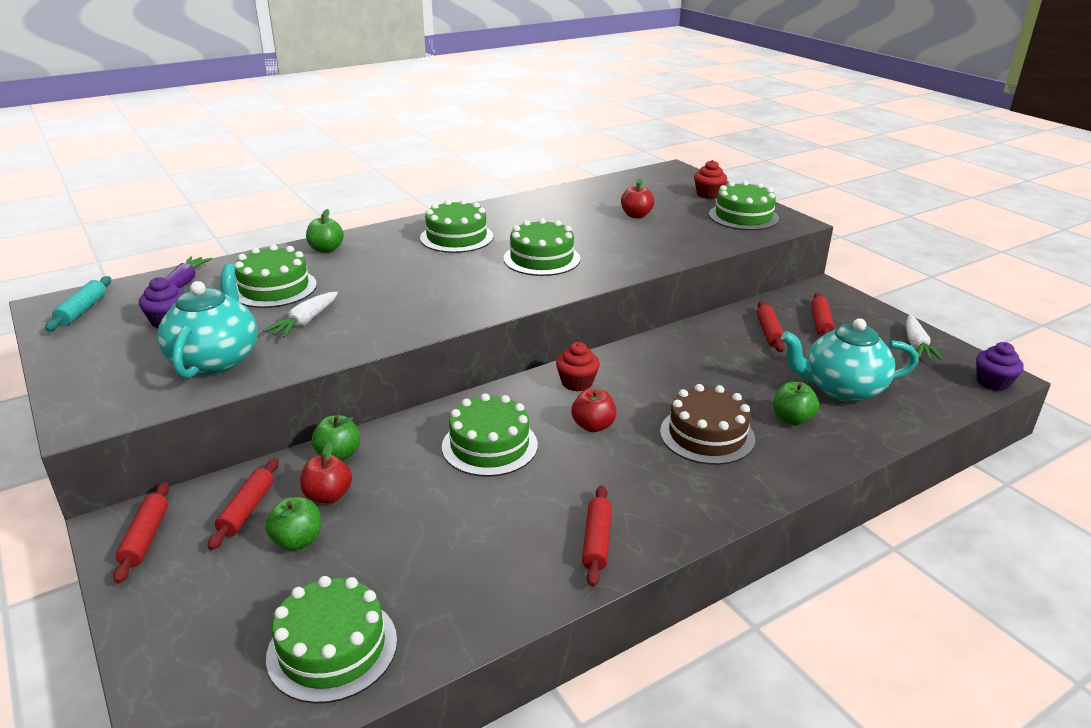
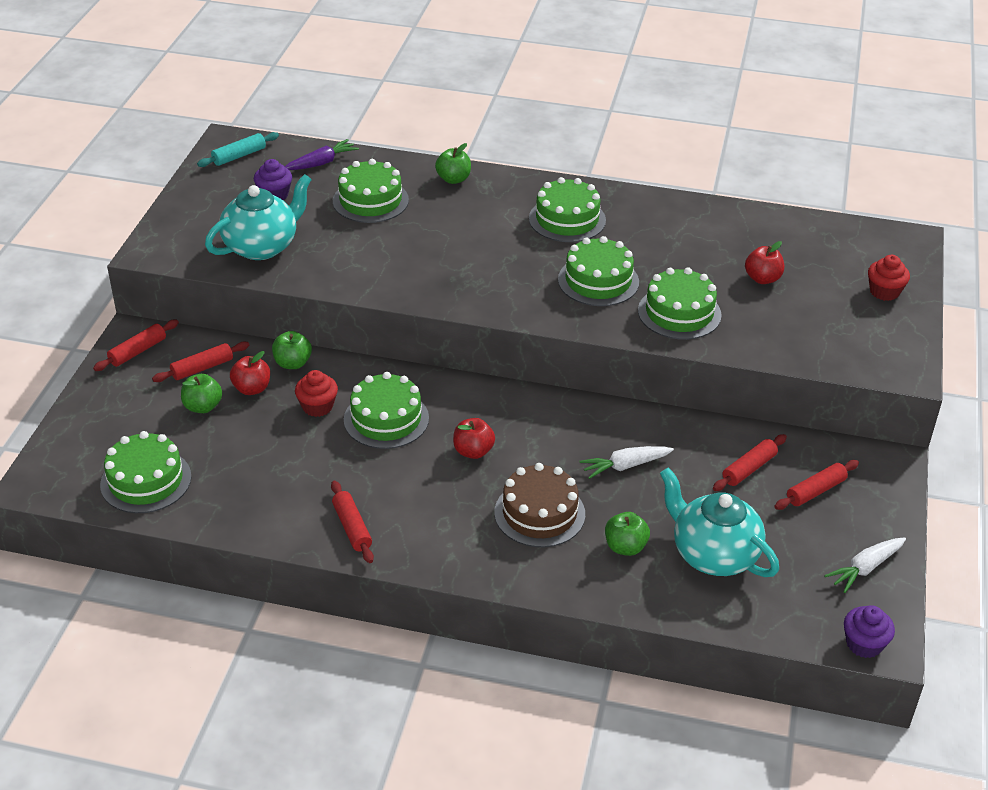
camera: 45 degrees right, 10 degrees up
(305, 322) = (350, 245): white carrot -> white carrot (625, 466)
(577, 383) = (516, 410): red cupcake -> red cupcake (317, 406)
(597, 541) = (352, 527): red rolling pin -> red rolling pin turned 75 degrees counterclockwise
(743, 216) = (867, 337): green cake -> green cake (679, 313)

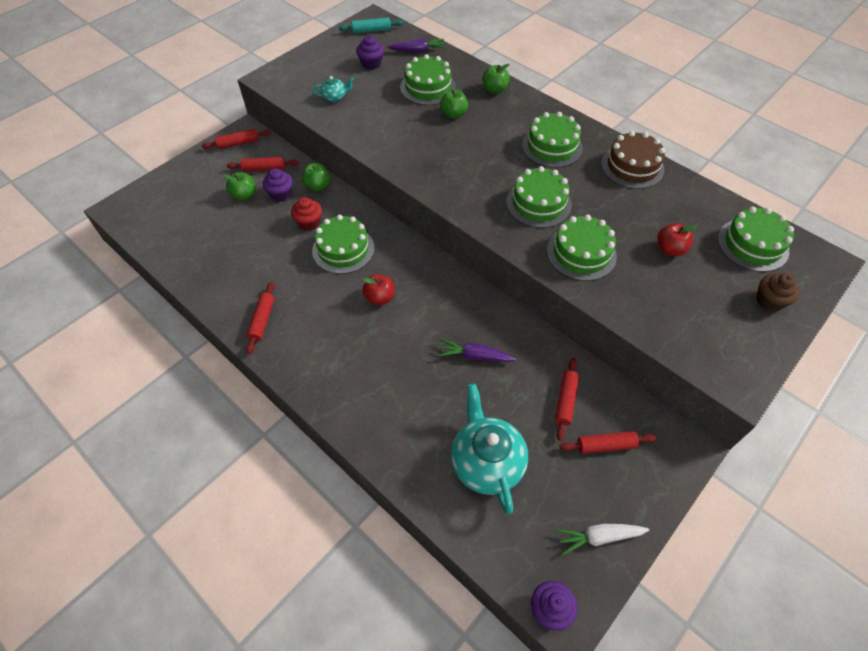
camera: 30 degrees right, 15 degrees up
(146, 480) = (174, 232): green cake -> green cake (752, 245)
(252, 389) = (281, 194): red apple -> purple cupcake
(262, 246) = (335, 97): turquoise teapot -> turquoise teapot, size x0.46
(539, 513) = (388, 367): brown cake -> brown cake (632, 166)
(625, 466) = (474, 356): white carrot -> purple carrot
(625, 547) = (427, 423): green apple -> green apple (453, 114)
(749, 469) = (565, 401): red rolling pin -> red rolling pin turned 60 degrees counterclockwise
(884, 292) = (769, 301): red cupcake -> brown cupcake

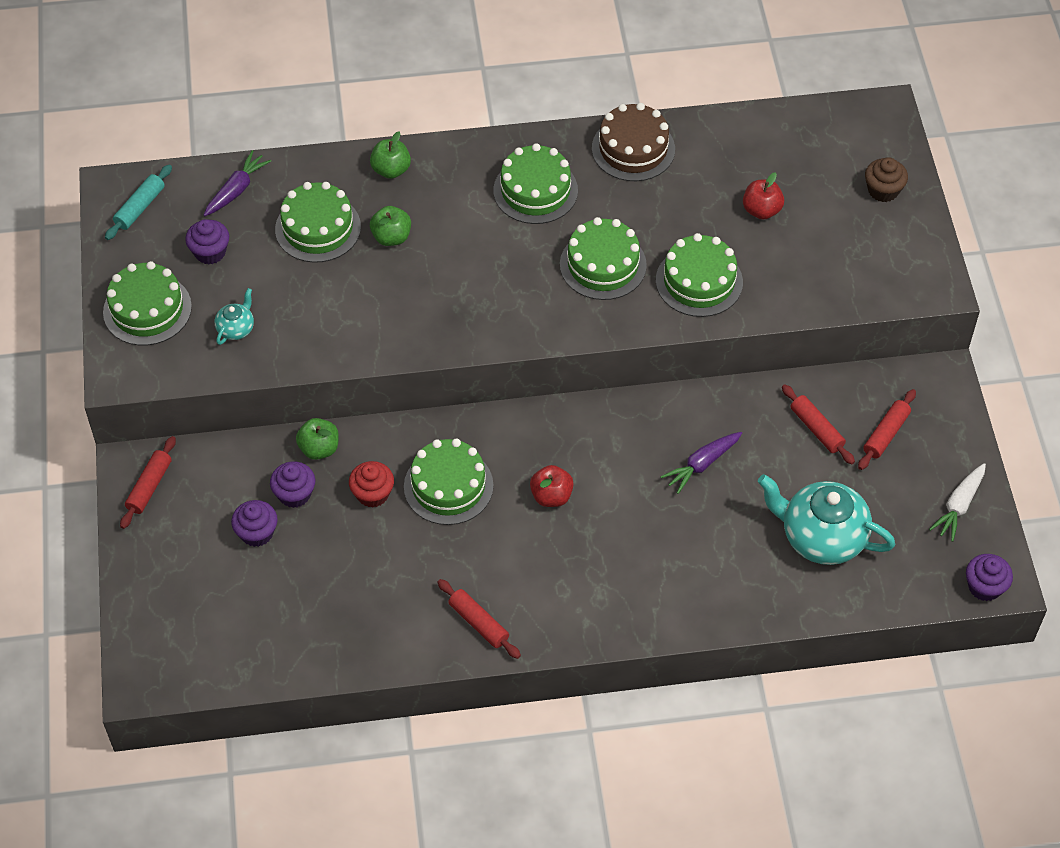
camera: 50 degrees left, 0 degrees up
(244, 195) = (257, 533): green apple -> purple cupcake
(264, 168) = (229, 485): red rolling pin -> none
(752, 245) = (817, 145): green cake -> green cake (147, 309)

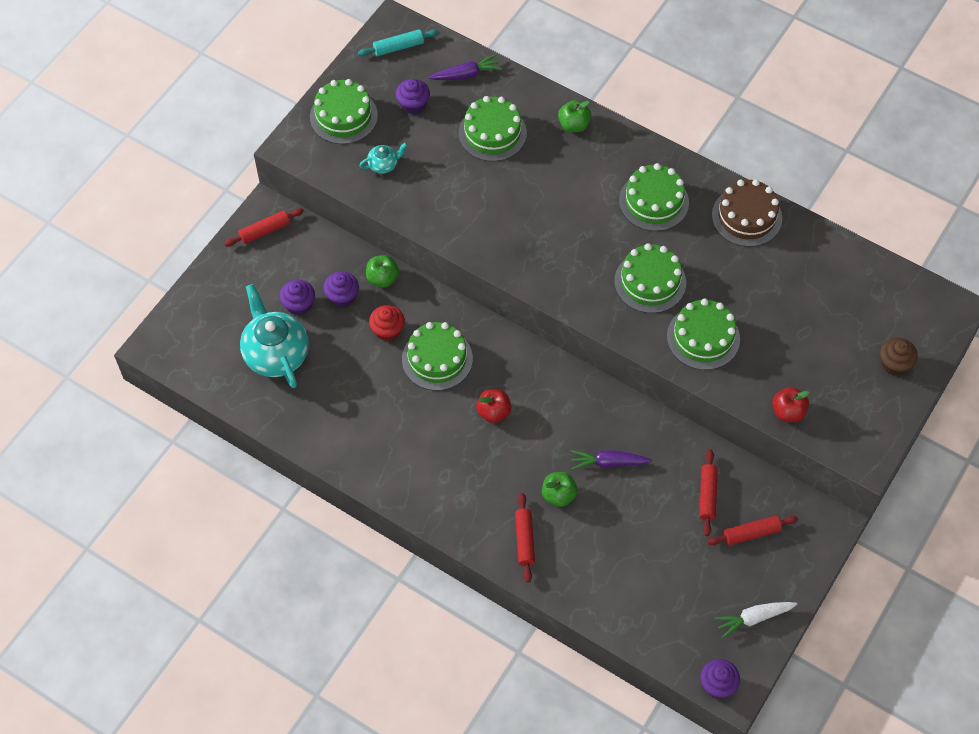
camera: 40 degrees right, 5 degrees up
(391, 237) = (532, 170): green apple -> green apple (558, 495)
(479, 623) = (374, 459): red rolling pin -> red rolling pin (524, 540)
(761, 210) = (793, 319): red apple -> red apple (788, 412)
(821, 537) = (640, 568): turquoise teapot -> turquoise teapot (276, 354)

